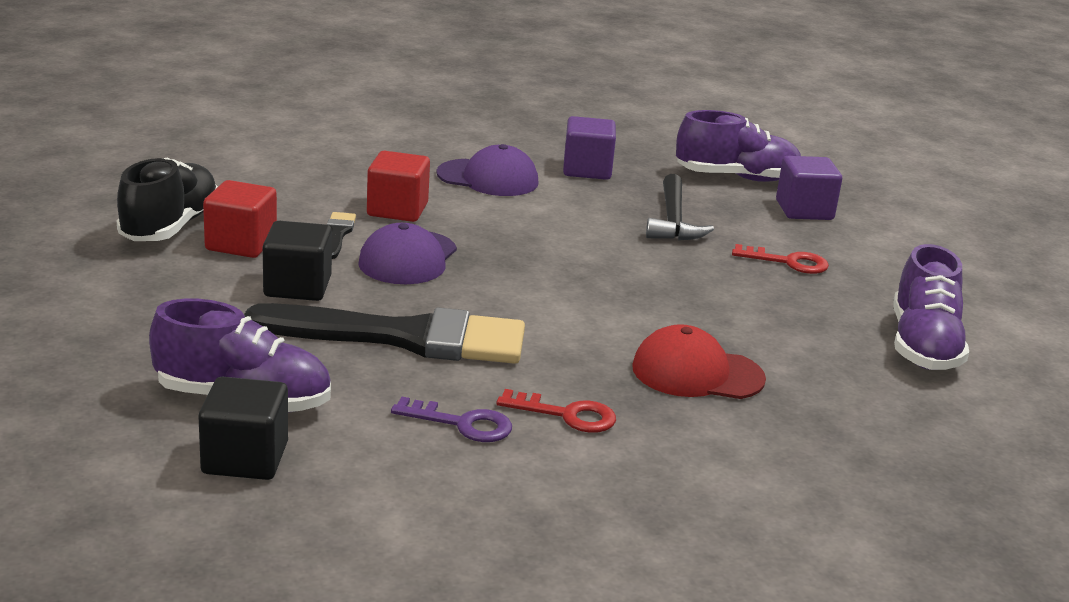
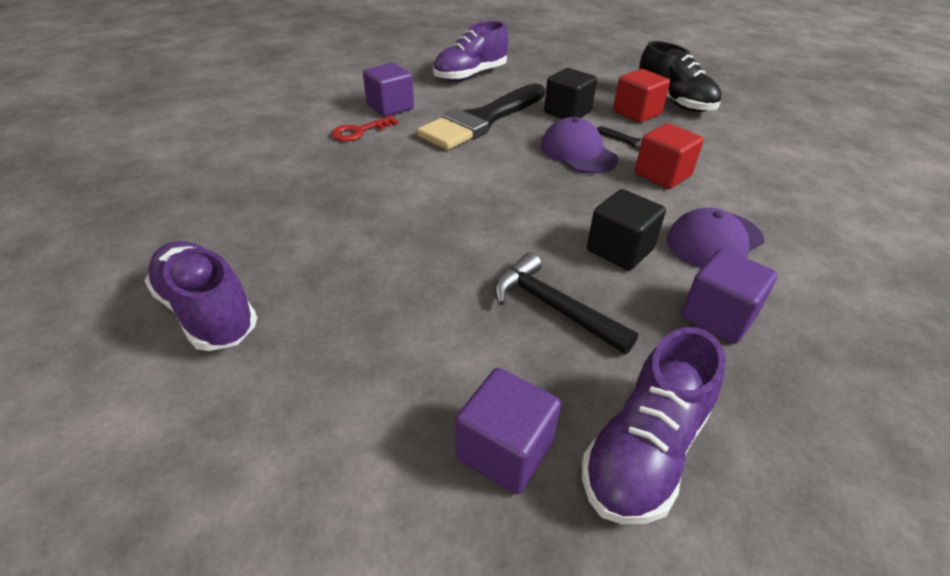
camera: 130 degrees right, 15 degrees up
(245, 458) = (428, 66): black cube -> black cube (620, 250)
(462, 424) = (390, 107): purple key -> purple cube
(697, 373) = (334, 185): red cap -> none
(788, 262) = (408, 332): red key -> none

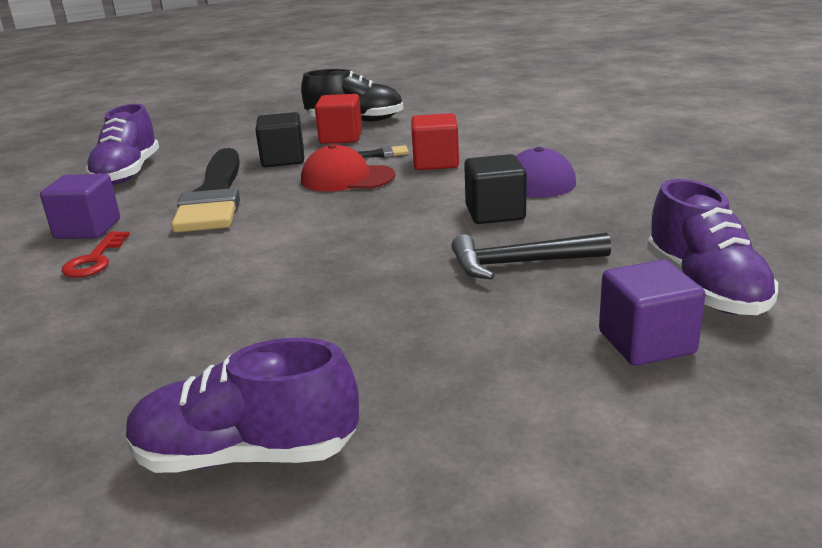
camera: 45 degrees left, 15 degrees down
(578, 152) = (347, 178): purple cap -> red cap
(718, 316) = (613, 211): purple cube -> none

